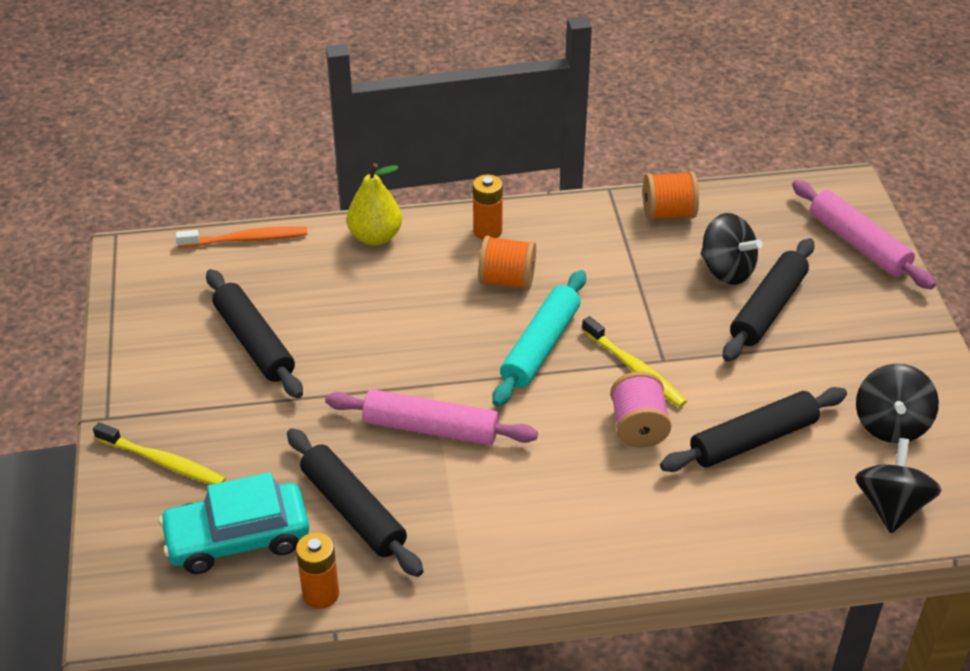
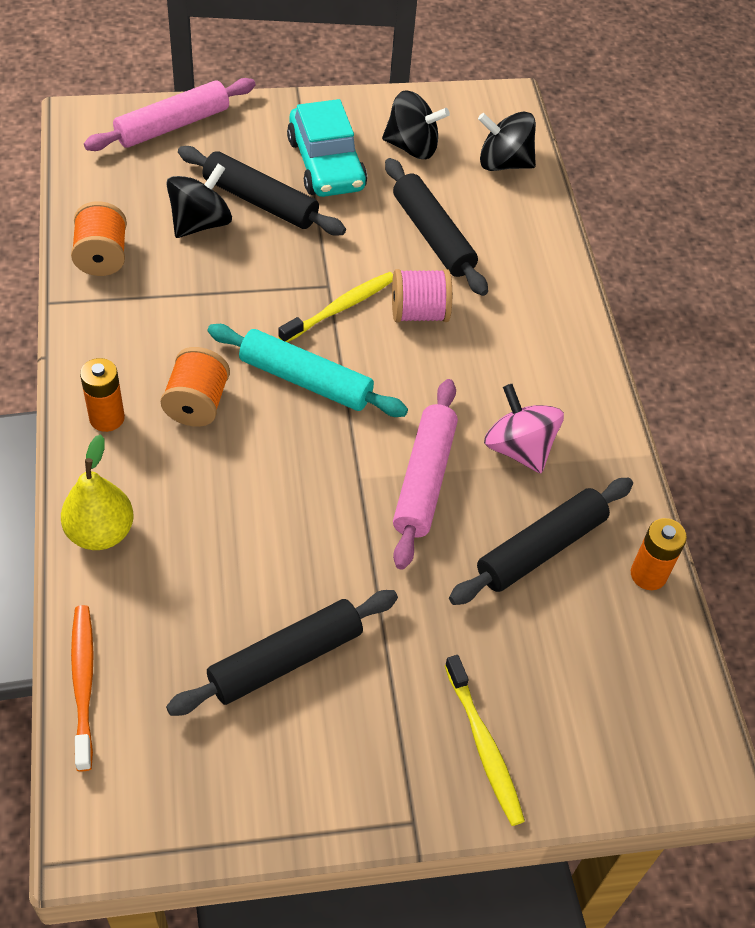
camera: 95 degrees left, 10 degrees up
(162, 462) = (483, 745): yellow toothbrush -> yellow toothbrush turned 135 degrees clockwise
(237, 538) = (587, 656): turquoise car -> turquoise car (326, 164)
(470, 500) = (519, 448): none -> pink spinning top

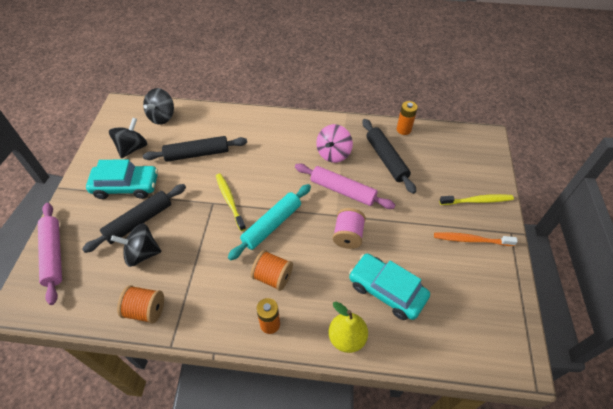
camera: 70 degrees left, 0 degrees up
(83, 684) = (438, 359): orange toothbrush -> orange toothbrush (471, 240)
(200, 223) = (142, 253): black spinning top -> black spinning top turned 60 degrees counterclockwise
(208, 584) = (386, 290): none -> turquoise car
(285, 660) = (432, 264): black rolling pin -> none
(419, 313) = (244, 170): pink spool -> pink spool (348, 236)
(519, 448) = (333, 153): pink spinning top -> pink spinning top turned 45 degrees counterclockwise

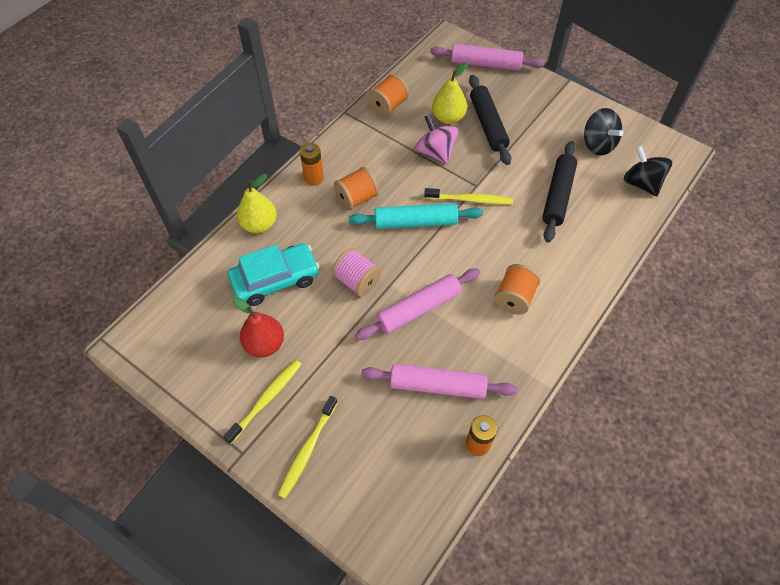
camera: 120 degrees right, 5 degrees up
(126, 186) = (541, 126): turquoise car -> none
(142, 253) = (448, 118): black spinning top -> yellow pear
(272, 225) = (415, 222): turquoise rolling pin -> turquoise rolling pin turned 75 degrees counterclockwise
(299, 147) = (514, 298): none -> orange spool
(333, 153) = (482, 330): pink spinning top -> pink spinning top (436, 152)
(386, 159) = (437, 385): black rolling pin -> pink rolling pin
(439, 265) = (264, 344): none -> red pear
(471, 240) = (266, 400): orange toothbrush -> yellow toothbrush

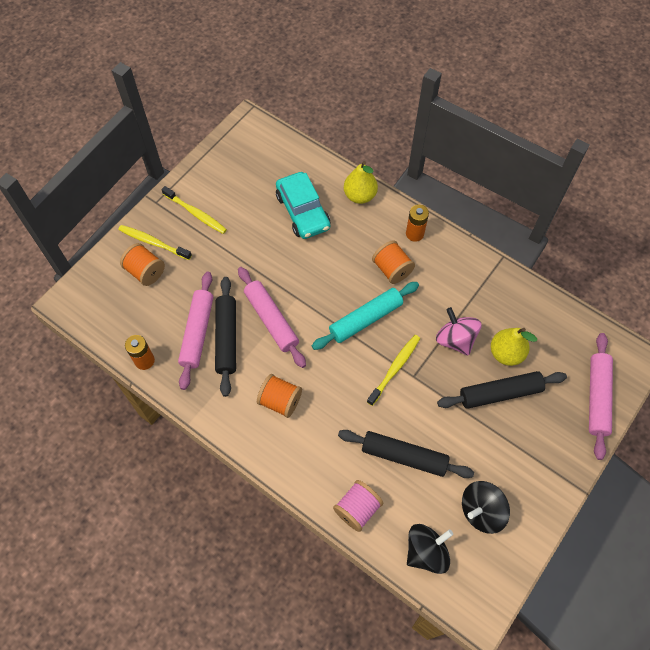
camera: 90 degrees right, 5 degrees up
(264, 344) = (243, 209): red pear -> none
(357, 281) = (300, 272): pink spool -> pink spool (357, 509)
(388, 106) = (516, 296): orange spool -> orange spool (145, 272)
(415, 222) = (365, 319): turquoise rolling pin -> turquoise rolling pin turned 60 degrees clockwise
(436, 152) = (455, 339): pink spinning top -> pink spinning top turned 90 degrees counterclockwise
(443, 353) = (226, 338): none -> black rolling pin
(470, 200) = (394, 369): yellow toothbrush -> yellow toothbrush turned 150 degrees counterclockwise

